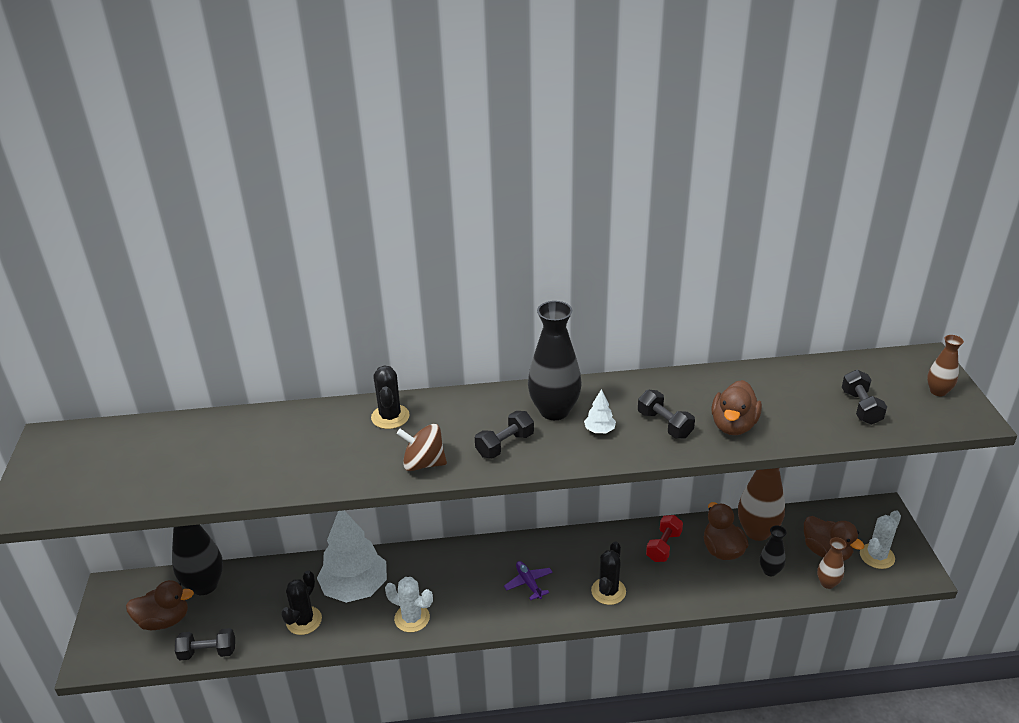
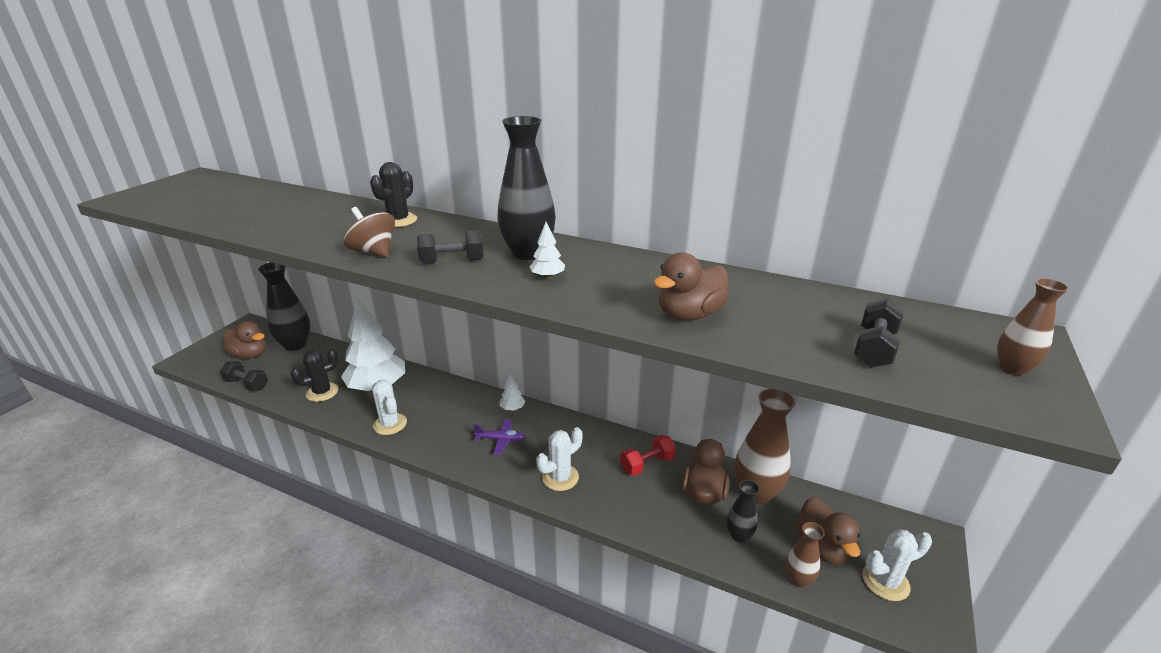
camera: 30 degrees right, 5 degrees down
(508, 548) = (512, 408): none -> white tree
(528, 583) = (501, 440): purple plane -> purple plane turned 90 degrees clockwise
(608, 591) = (560, 477): black cactus -> white cactus
(664, 424) = (616, 292): black dumbbell -> none

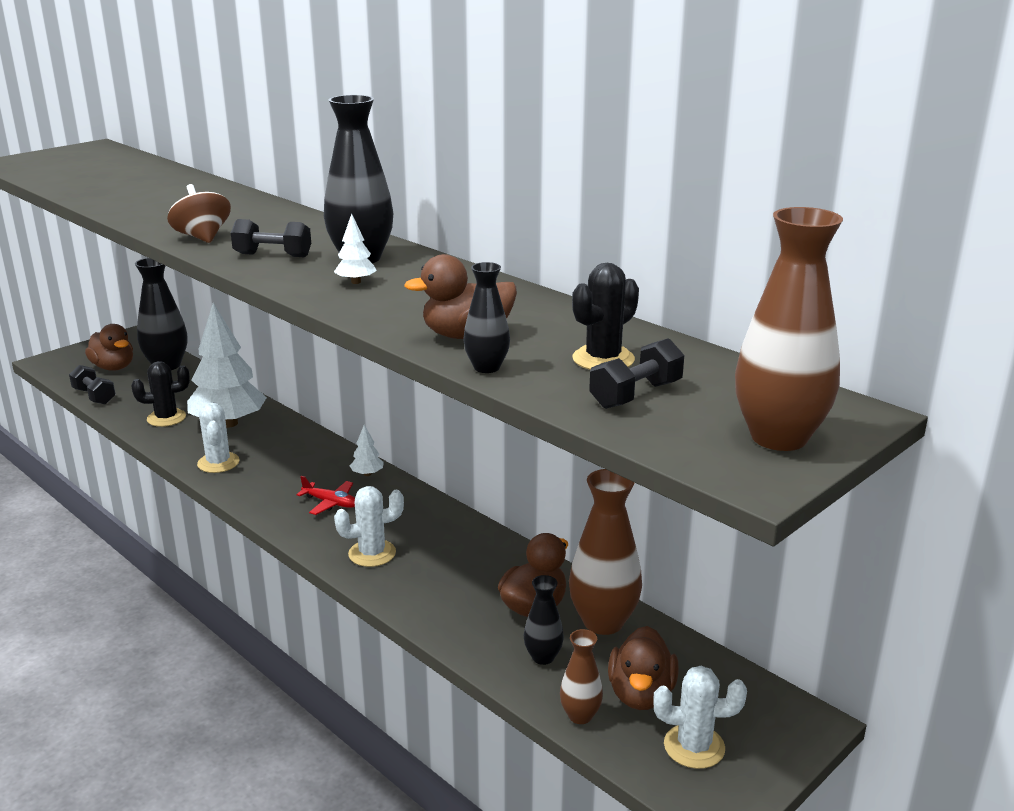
camera: 20 degrees right, 5 degrees down
(398, 220) = (257, 212): black cactus -> black cactus (603, 359)
(501, 440) = (331, 503): purple plane -> red plane
(647, 464) = (487, 563): red dumbbell -> none
(740, 344) = (487, 367): none -> black vase
(1012, 368) = (779, 437): brown vase -> brown vase, size x1.89

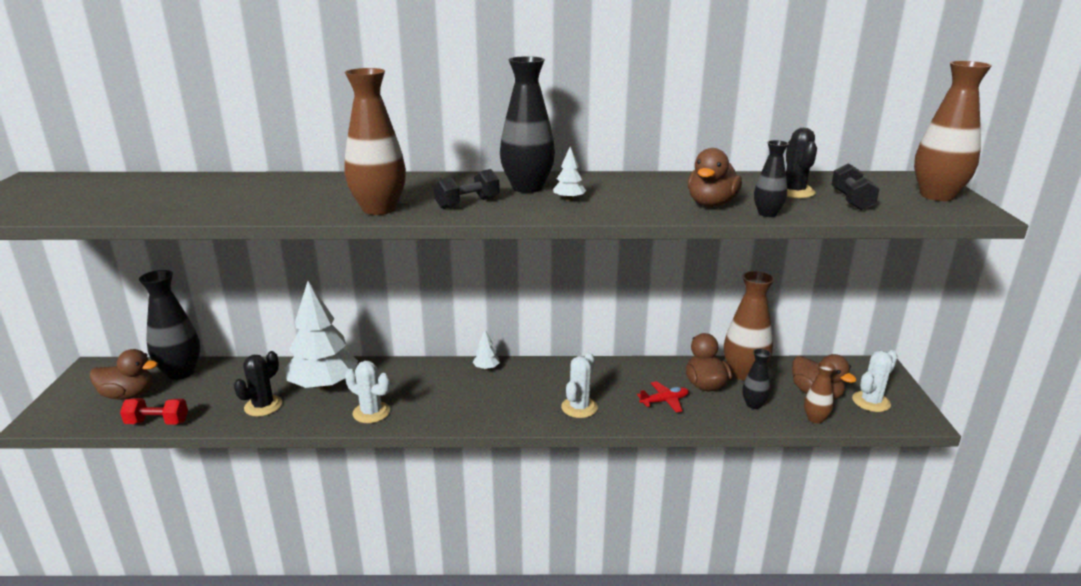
camera: 45 degrees left, 0 degrees up
(94, 396) = (157, 422): black dumbbell -> red dumbbell
(202, 237) = (379, 209): brown spinning top -> brown vase
(331, 503) = (499, 395): red plane -> red plane (664, 401)

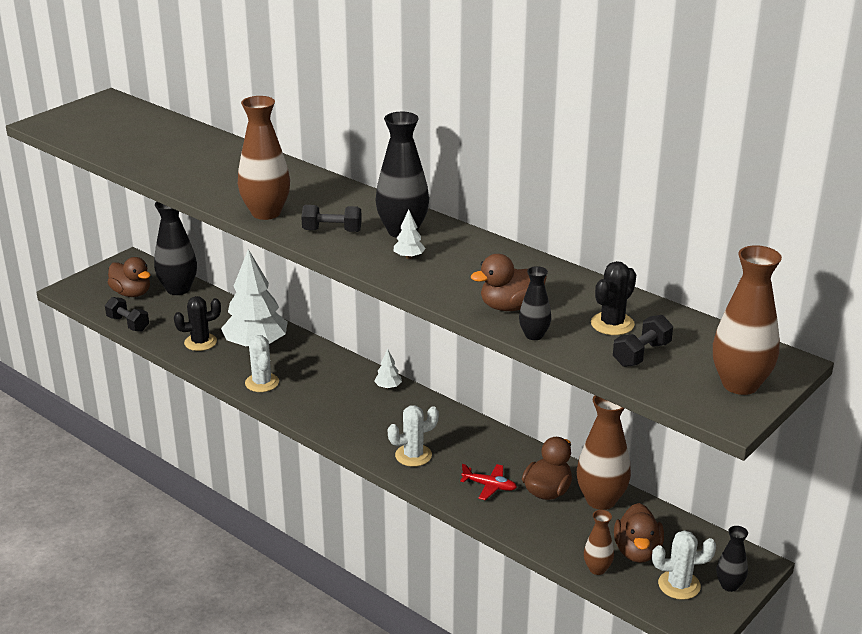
camera: 40 degrees right, 5 degrees up
(157, 422) = (128, 324): red dumbbell -> black dumbbell
(753, 404) = (562, 529): black vase -> black vase (729, 585)

